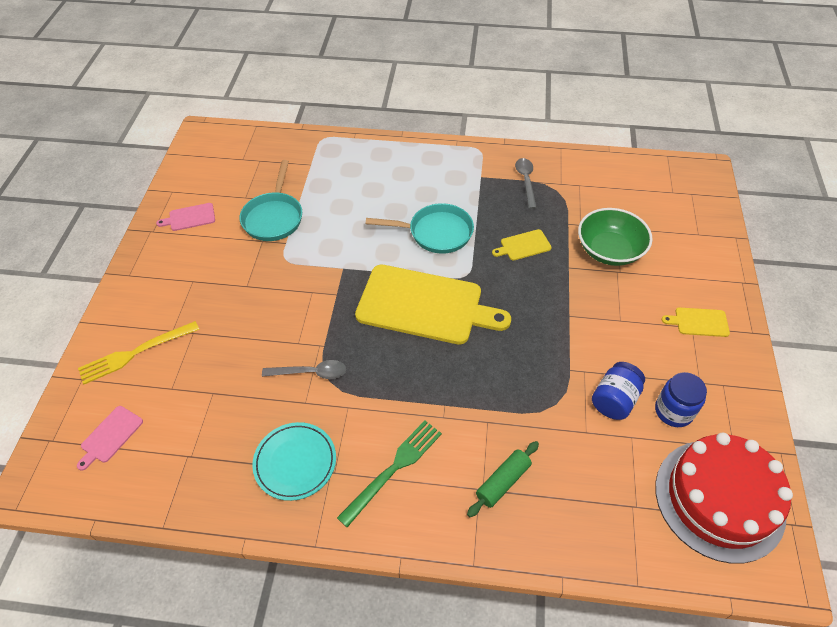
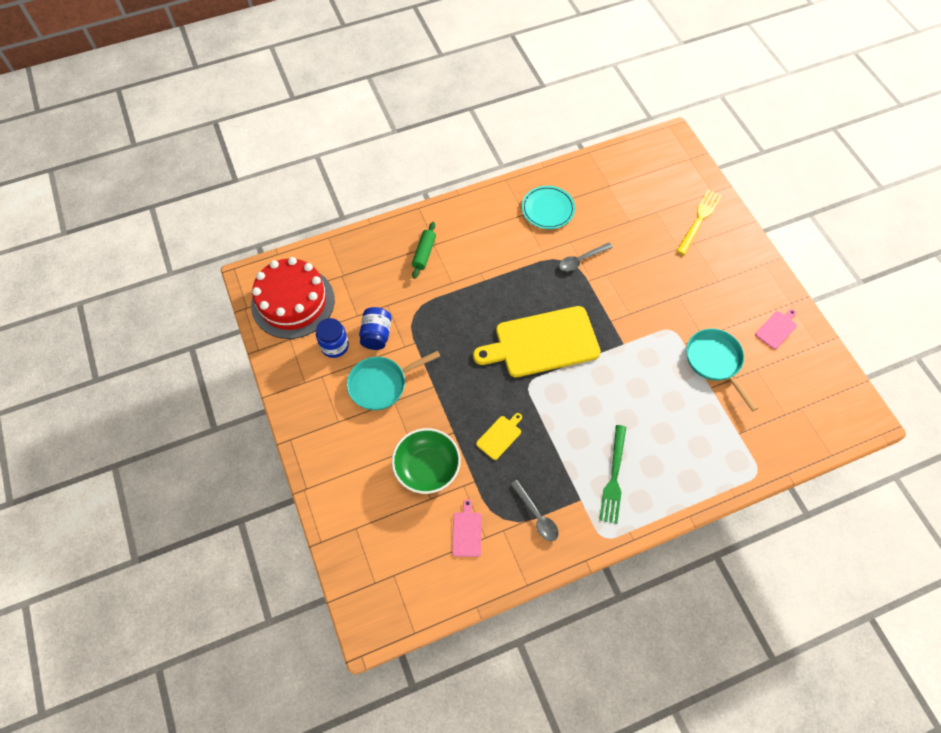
camera: 150 degrees right, 10 degrees up
(110, 436) = (661, 174): pink cutting board -> pink cutting board (467, 532)
(394, 469) = (490, 232): green fork -> green fork (614, 477)
(435, 233) = (578, 413): turquoise pan -> turquoise pan (381, 384)
(699, 322) = (333, 429): yellow cutting board -> none

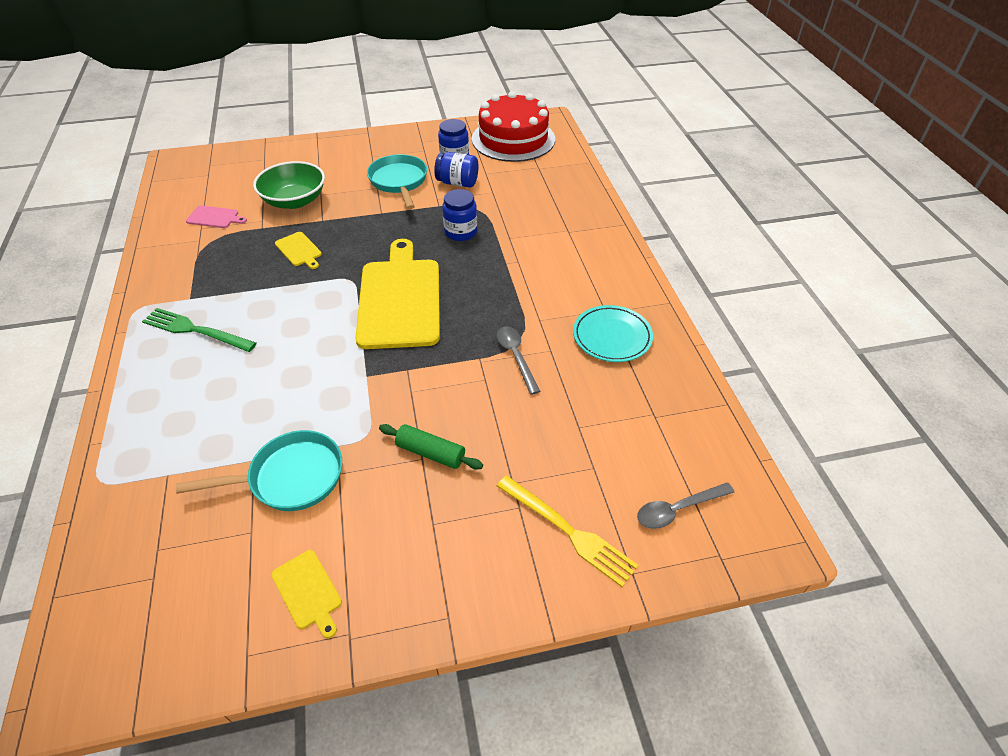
camera: 100 degrees right, 15 degrees down
(424, 253) = (556, 222): green rolling pin -> green rolling pin (431, 453)
(450, 318) = (460, 232): none -> blue jar
(536, 515) = (196, 264): grey spoon -> grey spoon (677, 509)
(777, 329) = (308, 591): pink cutting board -> yellow cutting board

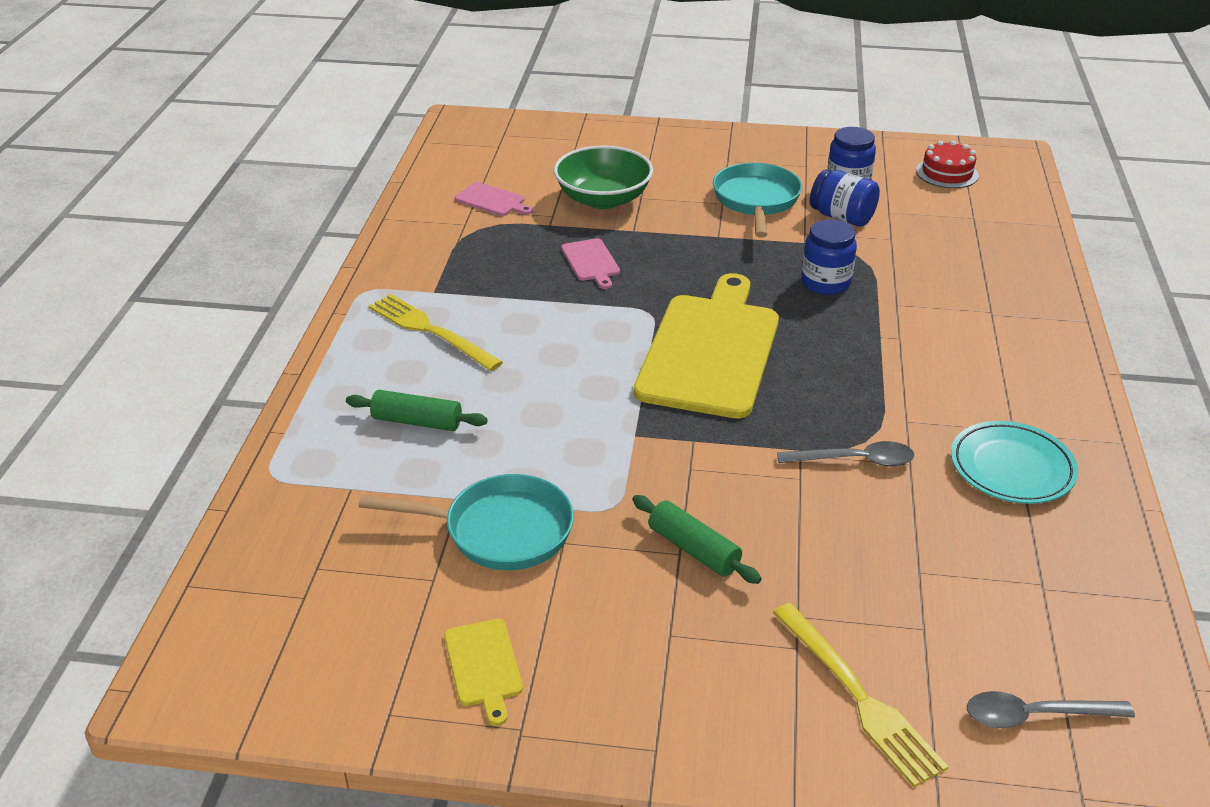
camera: 20 degrees right, 10 degrees down
(195, 330) = (430, 331): green fork -> yellow fork
(204, 406) = (417, 422): none -> green rolling pin
(299, 250) = (591, 262): yellow cutting board -> pink cutting board
(513, 139) = (947, 173): red cake -> red cake, size x0.47
(516, 357) = (855, 460): grey spoon -> grey spoon turned 90 degrees clockwise

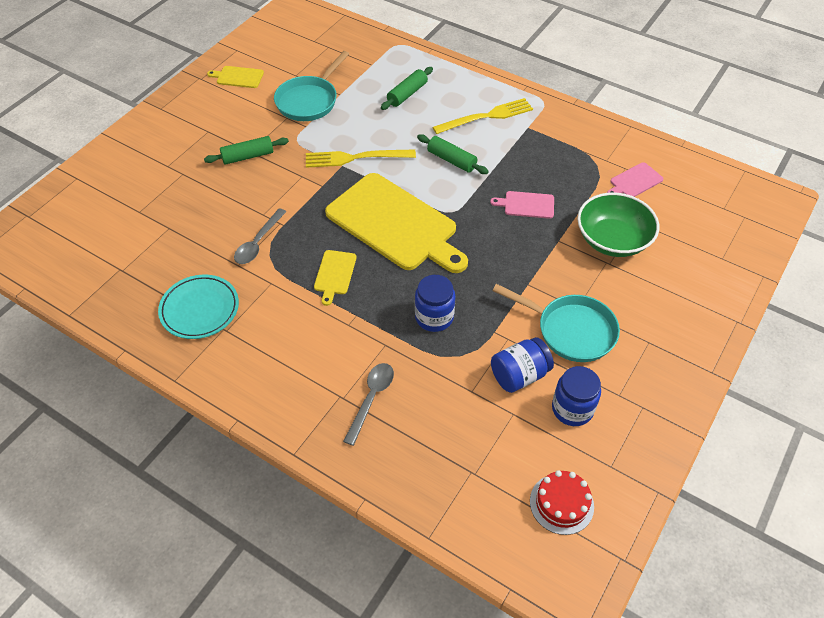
camera: 115 degrees right, 15 degrees up
(549, 337) = (451, 160): none -> green rolling pin
(839, 372) = (335, 274): none -> yellow cutting board
(858, 697) = (128, 173): yellow fork -> yellow fork (355, 158)
(1035, 715) = (68, 223): grey spoon -> grey spoon (371, 399)

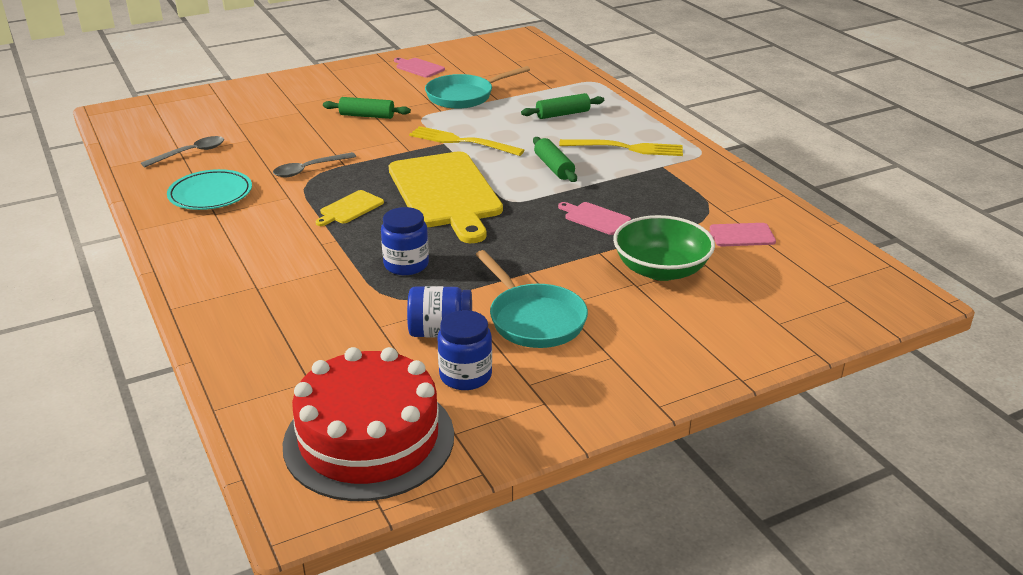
camera: 30 degrees right, 20 degrees down
(238, 77) = (418, 68): yellow cutting board -> pink cutting board
(371, 399) = (280, 298): grey spoon -> grey spoon (190, 153)
(561, 503) = (369, 439): red cake -> red cake, size x2.13

